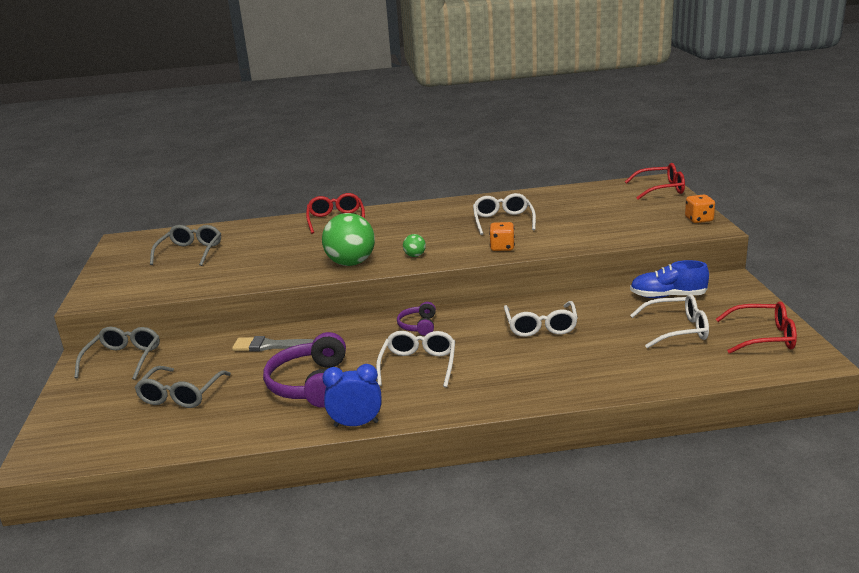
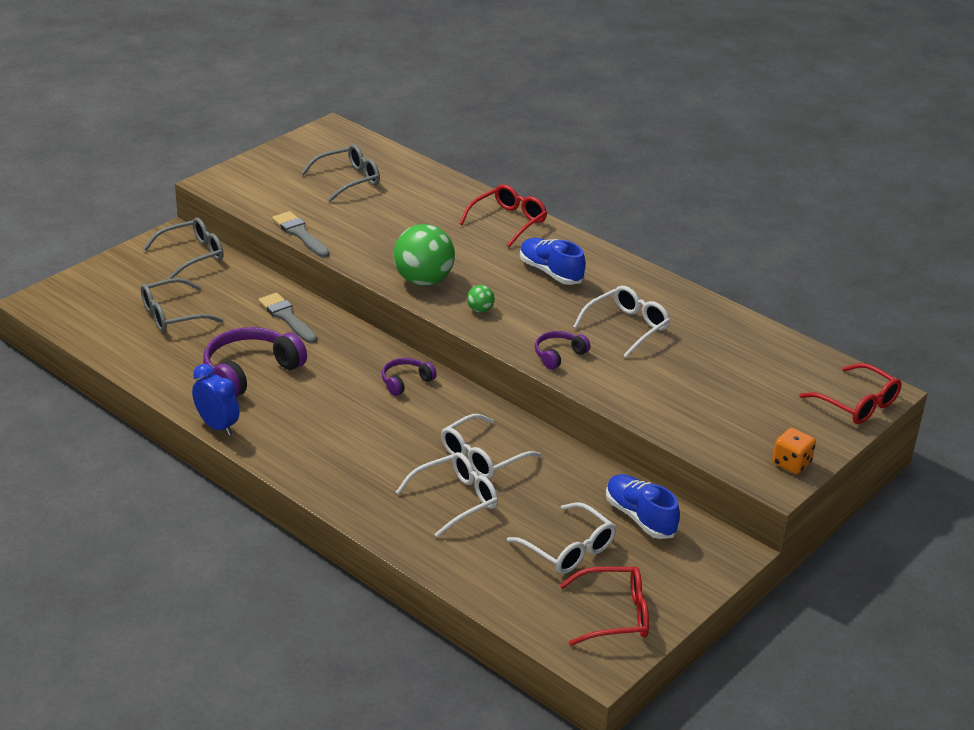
camera: 45 degrees right, 10 degrees up
(217, 287) = (300, 234): none -> grey brush
(411, 224) = (550, 272): none -> blue shoe
(418, 365) = (337, 415): white glasses -> white glasses (455, 500)
(502, 247) = (558, 355): orange dice -> purple headphones
(763, 337) = (614, 615): red glasses -> red glasses turned 60 degrees counterclockwise

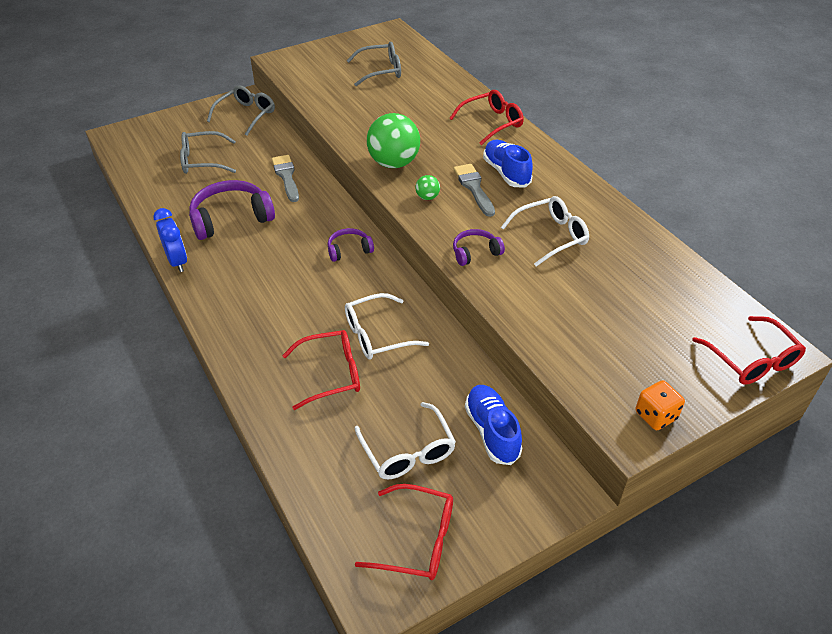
camera: 20 degrees right, 10 degrees up
(192, 255) = (246, 115): grey glasses -> grey glasses turned 45 degrees counterclockwise
(300, 234) = (317, 109): grey brush -> grey brush (474, 188)
(455, 500) = (331, 374): white glasses -> red glasses

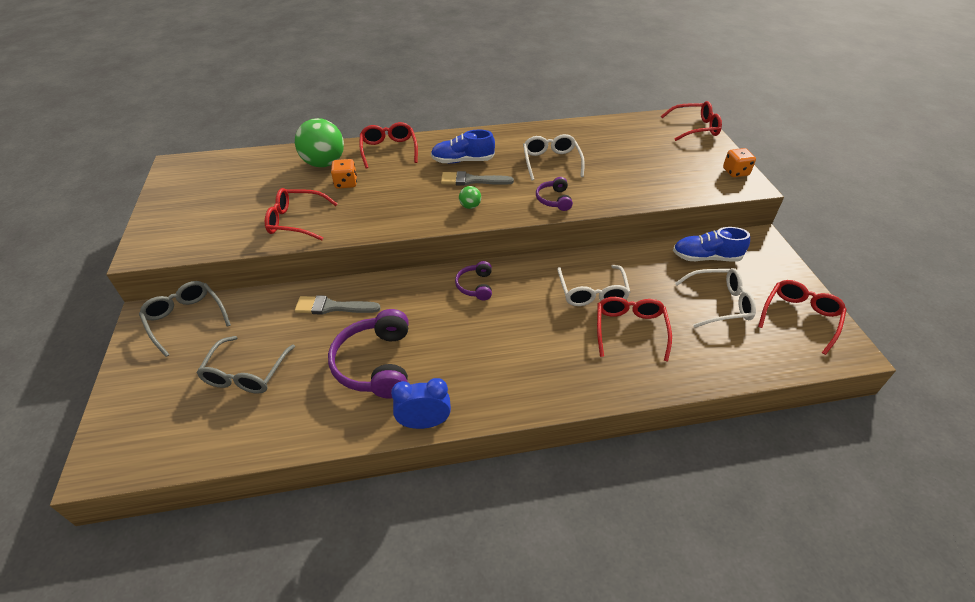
camera: 70 degrees left, 0 degrees up
(349, 109) = (296, 221): none -> red glasses
(381, 71) = (245, 187): grey glasses -> none
(394, 163) = (408, 213): green ball -> green ball (324, 163)
(419, 116) = (346, 183): none -> orange dice

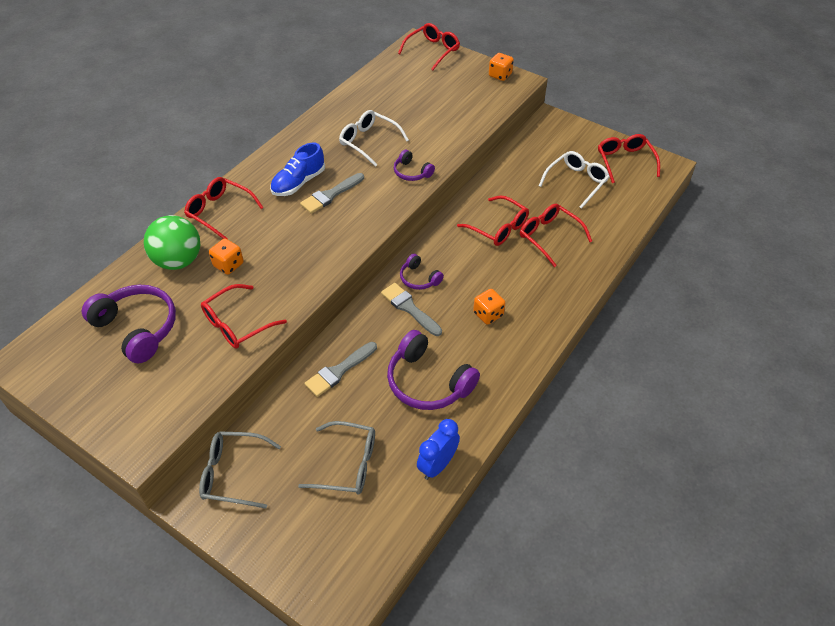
camera: 45 degrees left, 5 degrees up
(246, 373) = (348, 464): grey glasses -> grey glasses turned 45 degrees counterclockwise
(247, 186) = (137, 328): none -> purple headphones
(424, 423) = (509, 390): blue clock -> blue clock (437, 465)
(438, 301) = (409, 308): none -> grey brush
(470, 206) = (359, 217): green ball -> none
(490, 351) = (488, 314): none -> orange dice
(592, 292) = (498, 228): white glasses -> red glasses
(706, 257) = (534, 154): blue shoe -> none

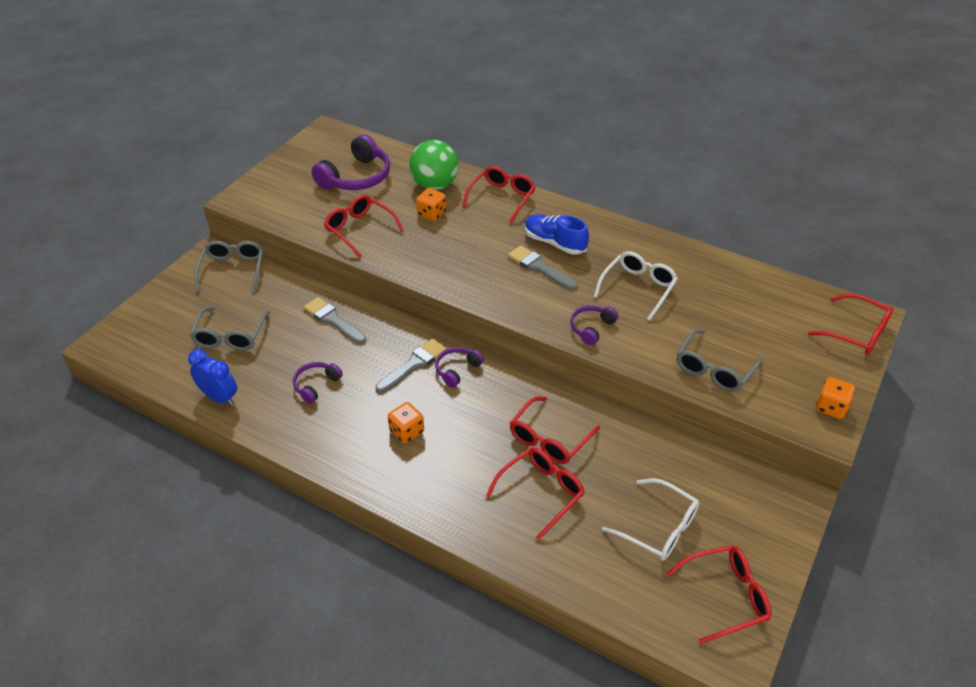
camera: 85 degrees right, 5 degrees down
(428, 382) = (316, 385): purple headphones -> purple headphones, size x0.53
(462, 117) = (714, 369): none -> grey glasses

